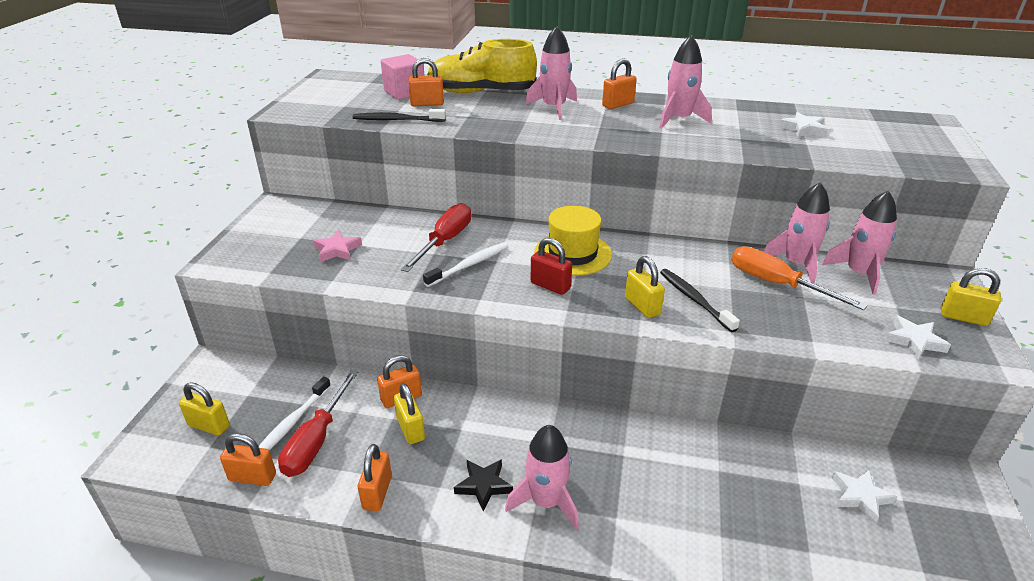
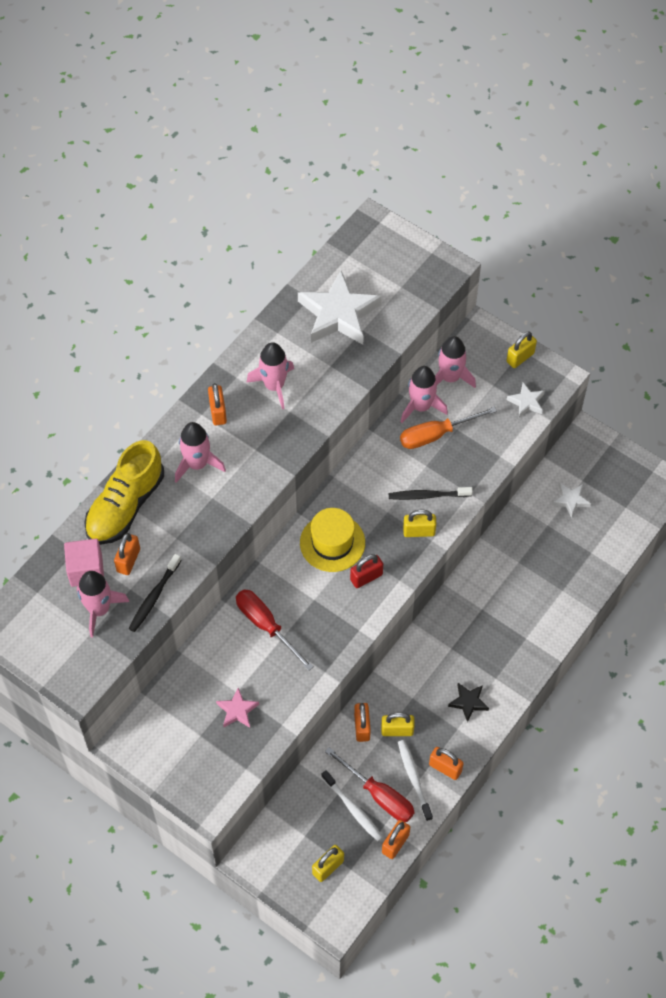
camera: 65 degrees left, 25 degrees up
(469, 265) = (311, 621): white toothbrush -> white toothbrush (414, 779)
(546, 502) = (497, 671): pink rocket -> pink rocket (99, 610)
(803, 129) = (338, 314): white star -> white star, size x2.13

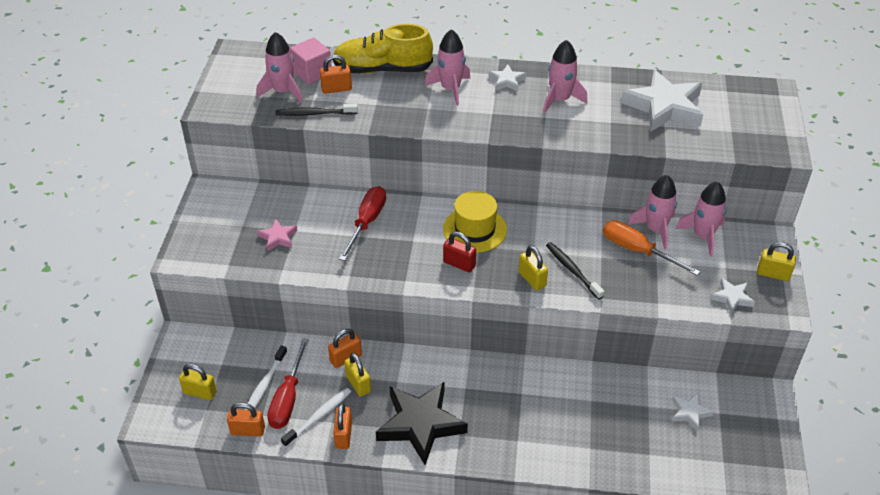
camera: 60 degrees right, 15 degrees down
(218, 412) = (507, 81): orange padlock -> white star
(468, 702) = (420, 424): black star -> black star, size x2.13

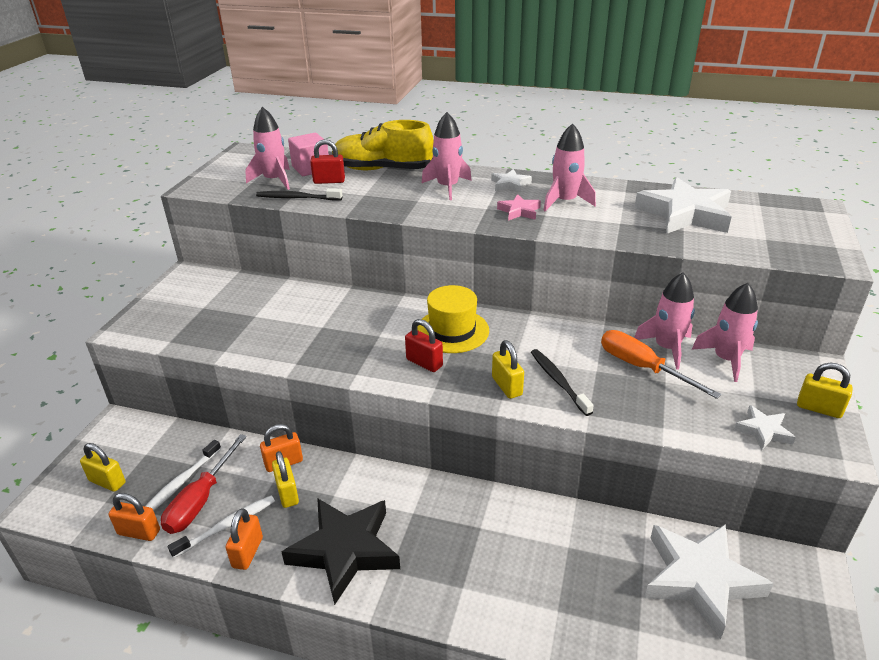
camera: 10 degrees right, 10 degrees down
(278, 237) = (234, 321): pink star -> pink star (519, 211)
(336, 89) = (329, 181): orange padlock -> red padlock
(367, 222) = (335, 315): red screwdriver -> none
(690, 413) = (700, 580): white star -> white star, size x2.13

